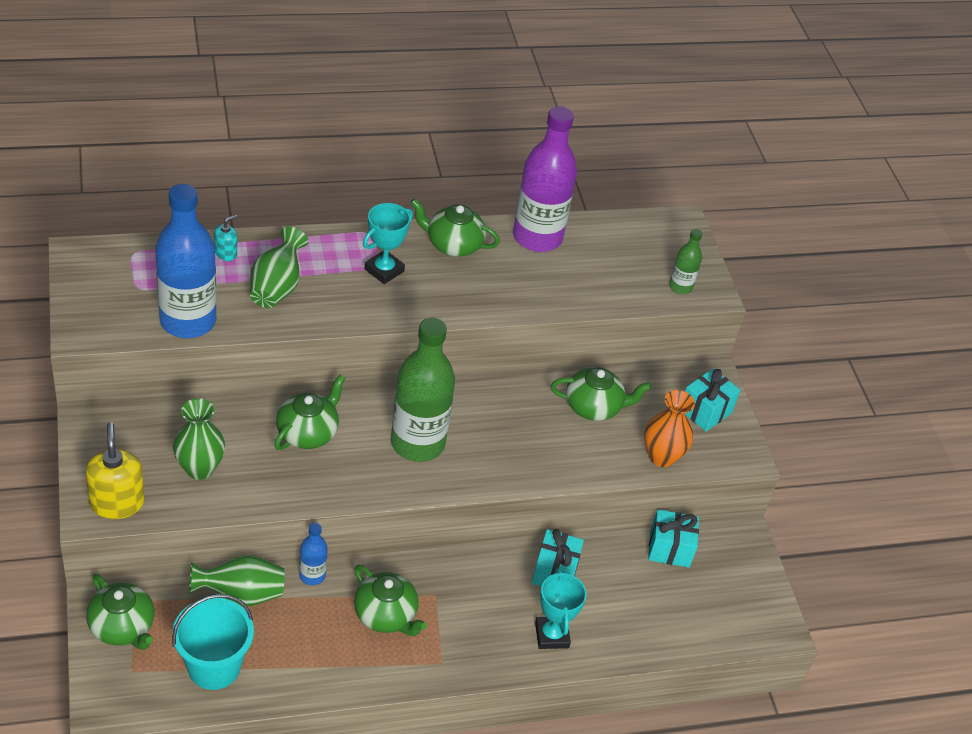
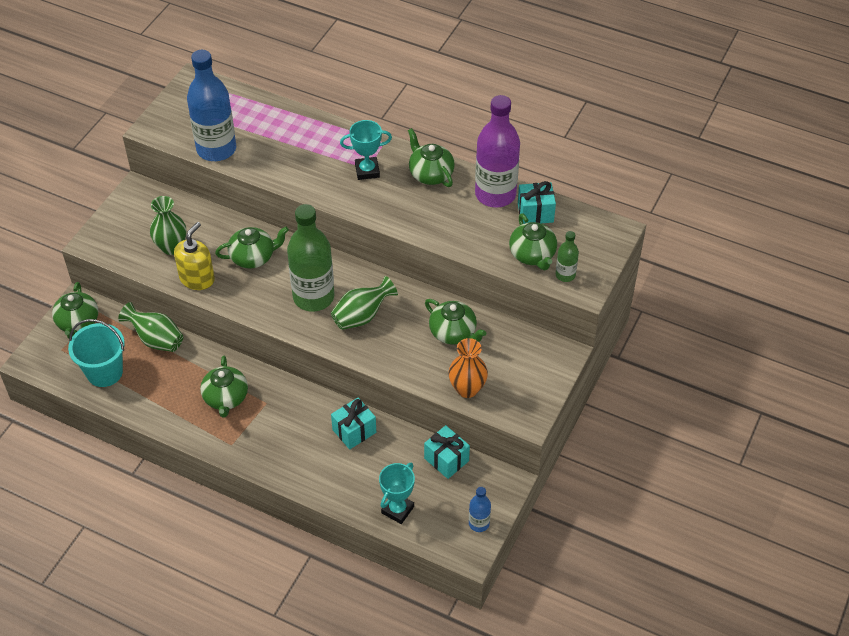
camera: 45 degrees right, 5 degrees up
(117, 503) = (109, 244): yellow soap dispenser -> yellow soap dispenser (197, 278)
(226, 253) = (279, 116): turquoise soap dispenser -> none
(276, 287) = (289, 152): green vase -> green vase (362, 316)
(312, 575) = (206, 351): blue bottle -> blue bottle (479, 523)
(552, 635) = (314, 468): turquoise trophy -> turquoise trophy (397, 510)
(632, 281) = (532, 255): none -> green teapot
(705, 411) = (531, 376): turquoise gift -> turquoise gift (535, 213)

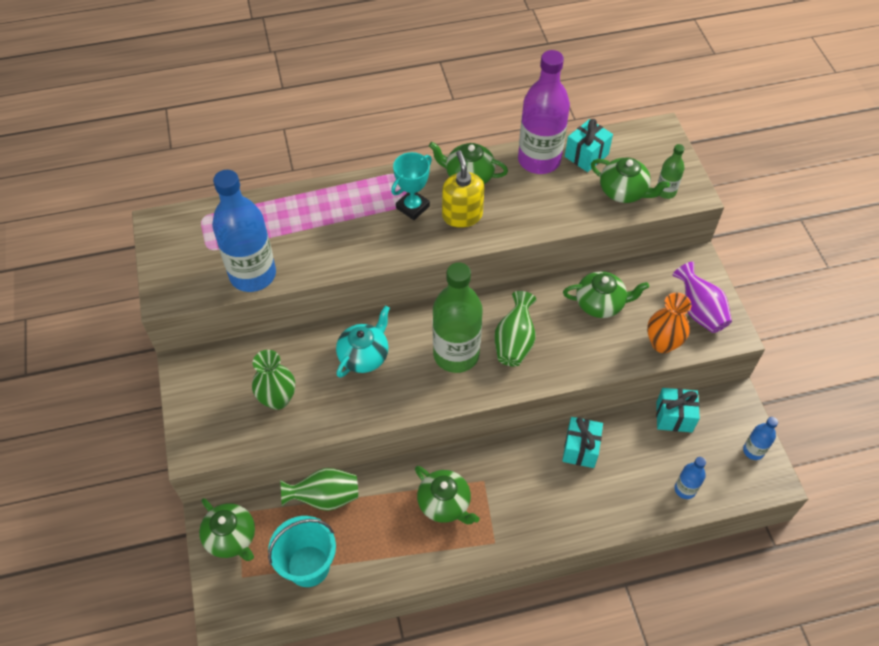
camera: 40 degrees left, 5 degrees up
(197, 278) = (334, 412): yellow soap dispenser -> yellow soap dispenser (462, 215)
(253, 257) = (364, 356): green teapot -> turquoise teapot
(397, 510) = (685, 489): turquoise trophy -> blue bottle
(522, 387) = (699, 311): none -> purple vase

